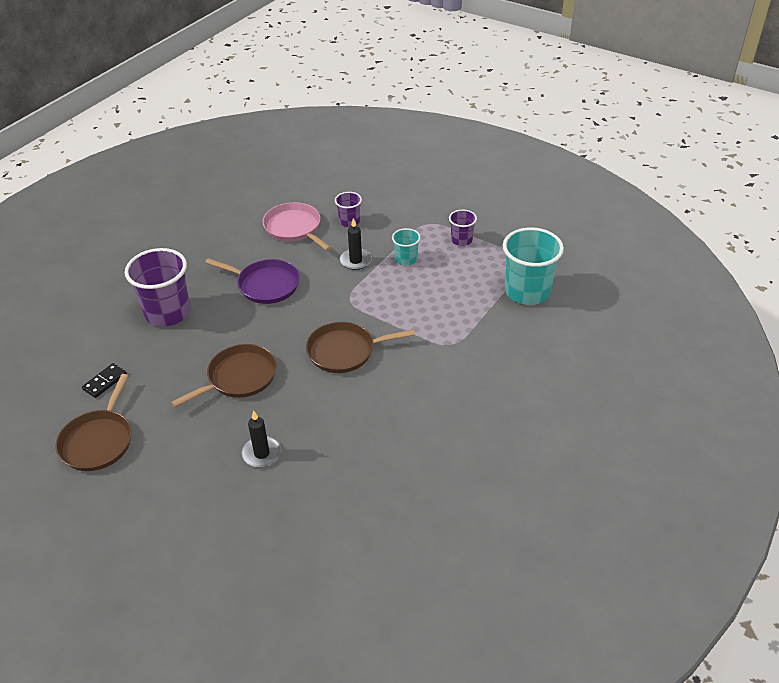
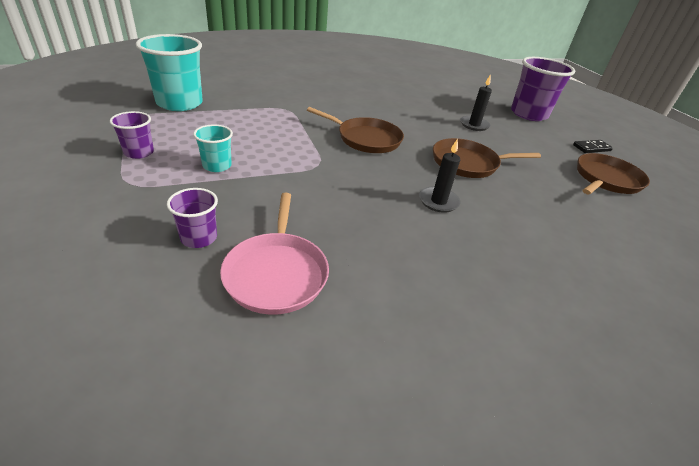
camera: 150 degrees left, 5 degrees down
(105, 382) = (605, 217): black domino -> black domino (591, 148)
(167, 313) = (524, 249): purple cup -> purple cup (528, 114)
(265, 285) = (387, 219): purple pan -> none
(355, 261) = (264, 191): black candle -> black candle (438, 201)

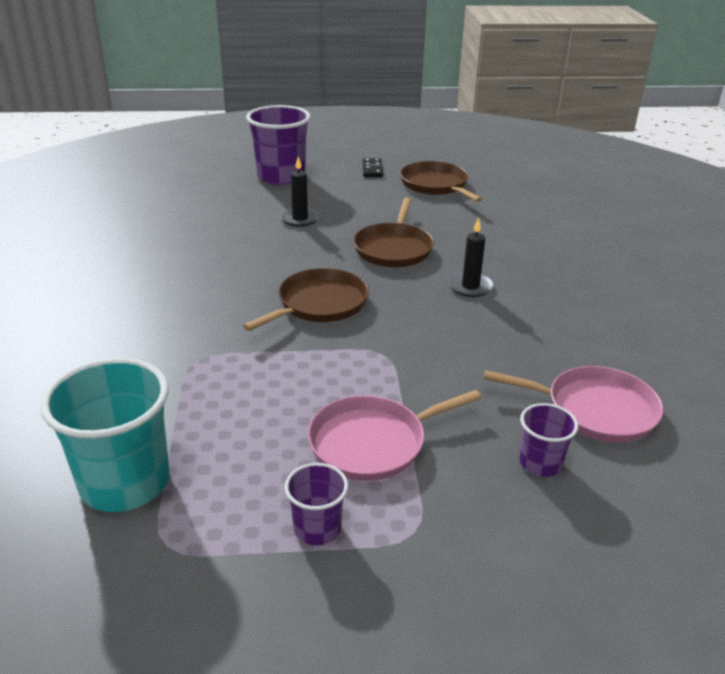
camera: 70 degrees left, 5 degrees down
(217, 166) = (373, 442): turquoise cup -> pink pan

